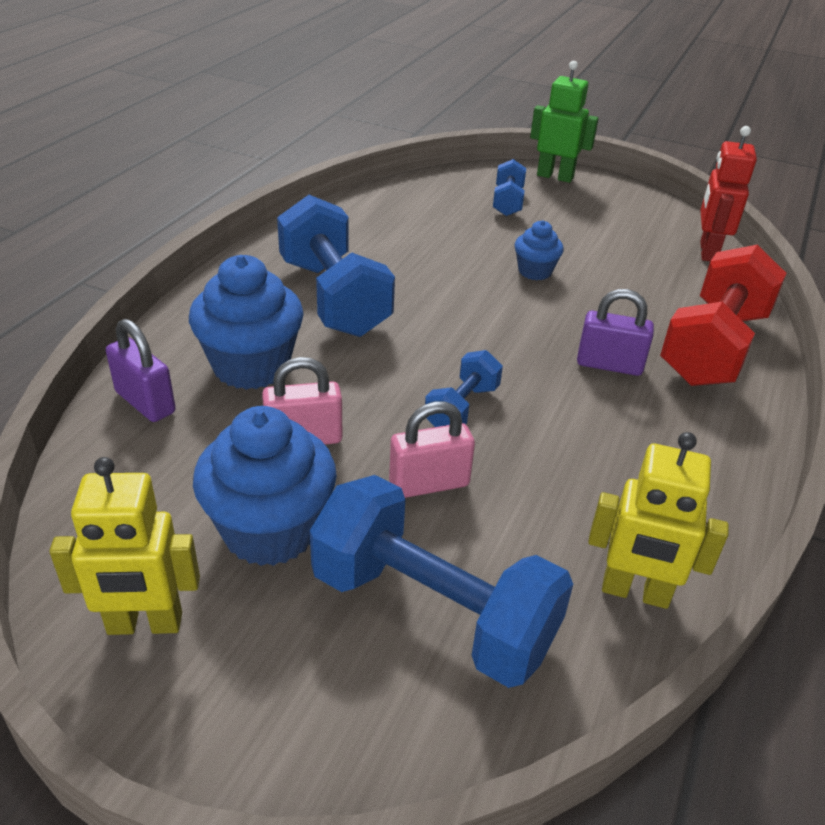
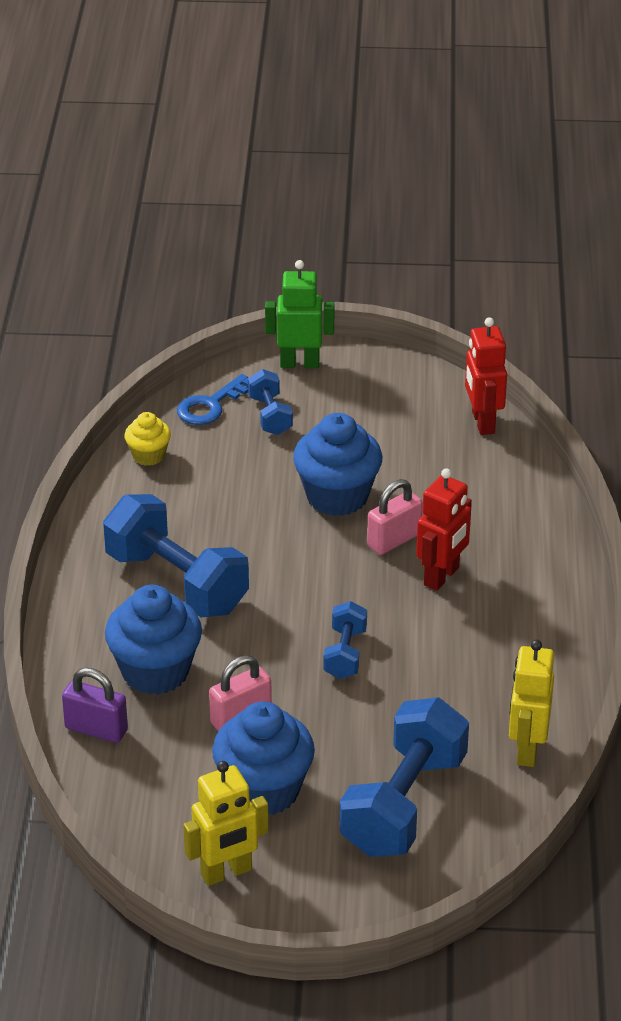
camera: 20 degrees left, 0 degrees up
(382, 203) = (148, 455): none -> yellow cupcake
(429, 484) = (354, 722): pink padlock -> pink padlock (394, 540)
(433, 611) = (404, 804): blue dumbbell -> blue dumbbell turned 75 degrees counterclockwise
(460, 184) = (210, 405): none -> blue key
(535, 271) = (337, 496): blue cupcake -> blue cupcake, size x1.87
(609, 365) = (442, 576): purple padlock -> red robot
(635, 592) = (527, 750): yellow robot -> yellow robot turned 105 degrees clockwise
(713, 347) = (519, 531): red dumbbell -> none

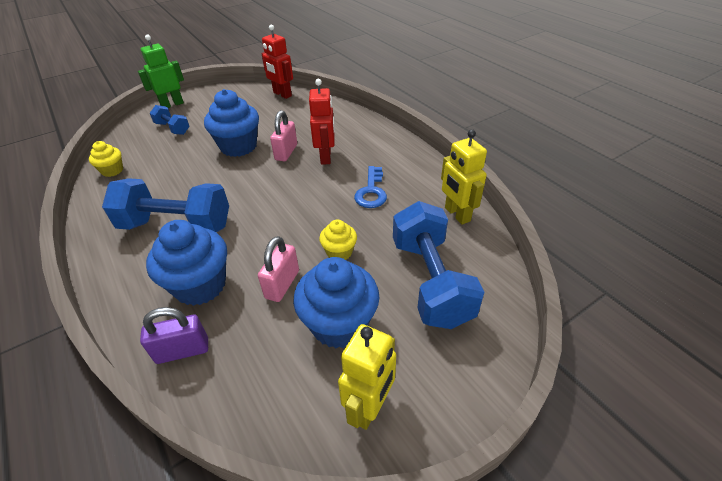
camera: 35 degrees left, 5 degrees up
(210, 405) = (135, 136): blue key -> blue key (371, 191)
(334, 717) = (339, 252): none -> yellow cupcake
(345, 654) = (312, 215): blue dumbbell -> none

